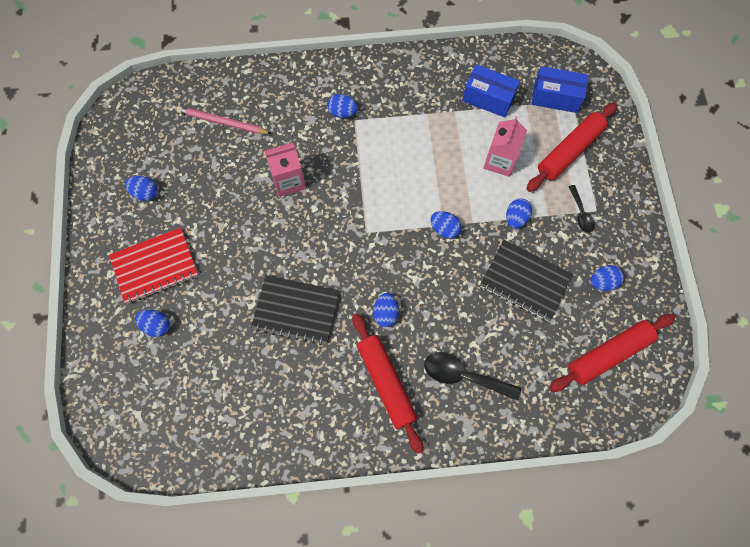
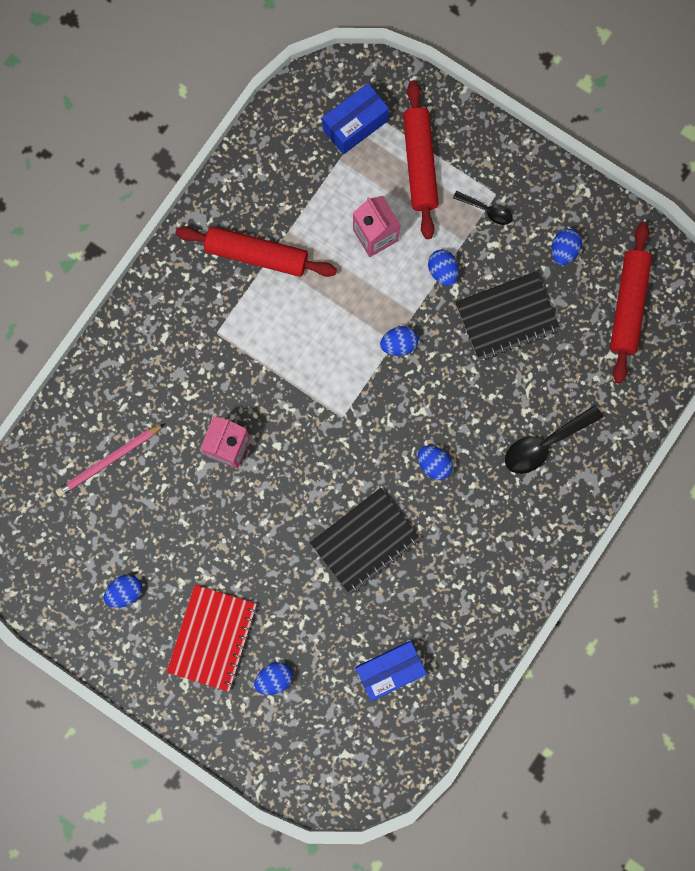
camera: 50 degrees left, 10 degrees up
(342, 112) = (198, 337): blue egg -> none
(386, 383) = (496, 515): red rolling pin -> red rolling pin (257, 254)
(488, 98) = (302, 188): blue box -> blue box (390, 670)

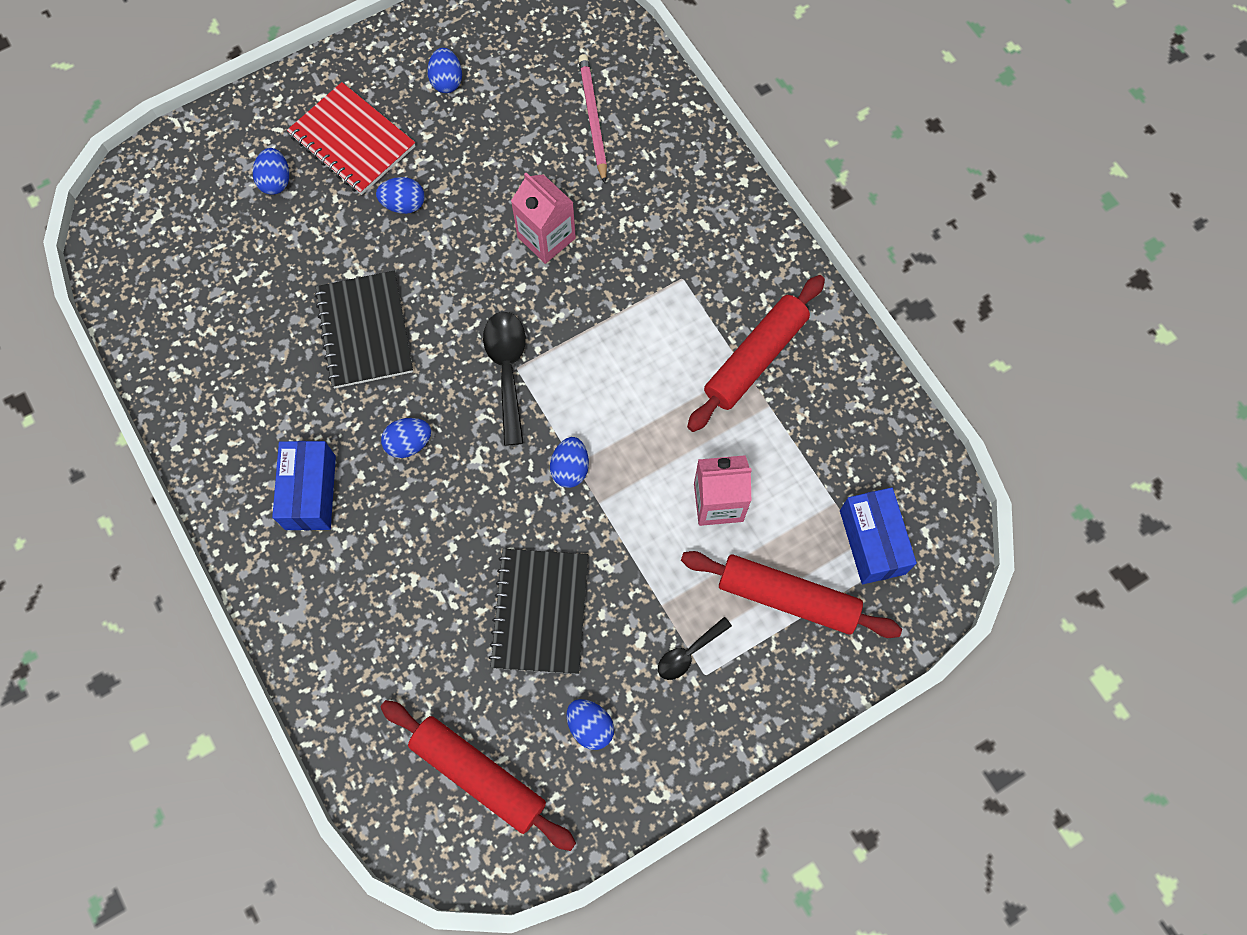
camera: 115 degrees right, 10 degrees down
(390, 670) = (214, 296): blue box -> blue box (310, 492)
(442, 271) = (635, 561): blue egg -> blue egg (404, 204)
(545, 443) = (362, 583): black spoon -> black spoon (507, 370)

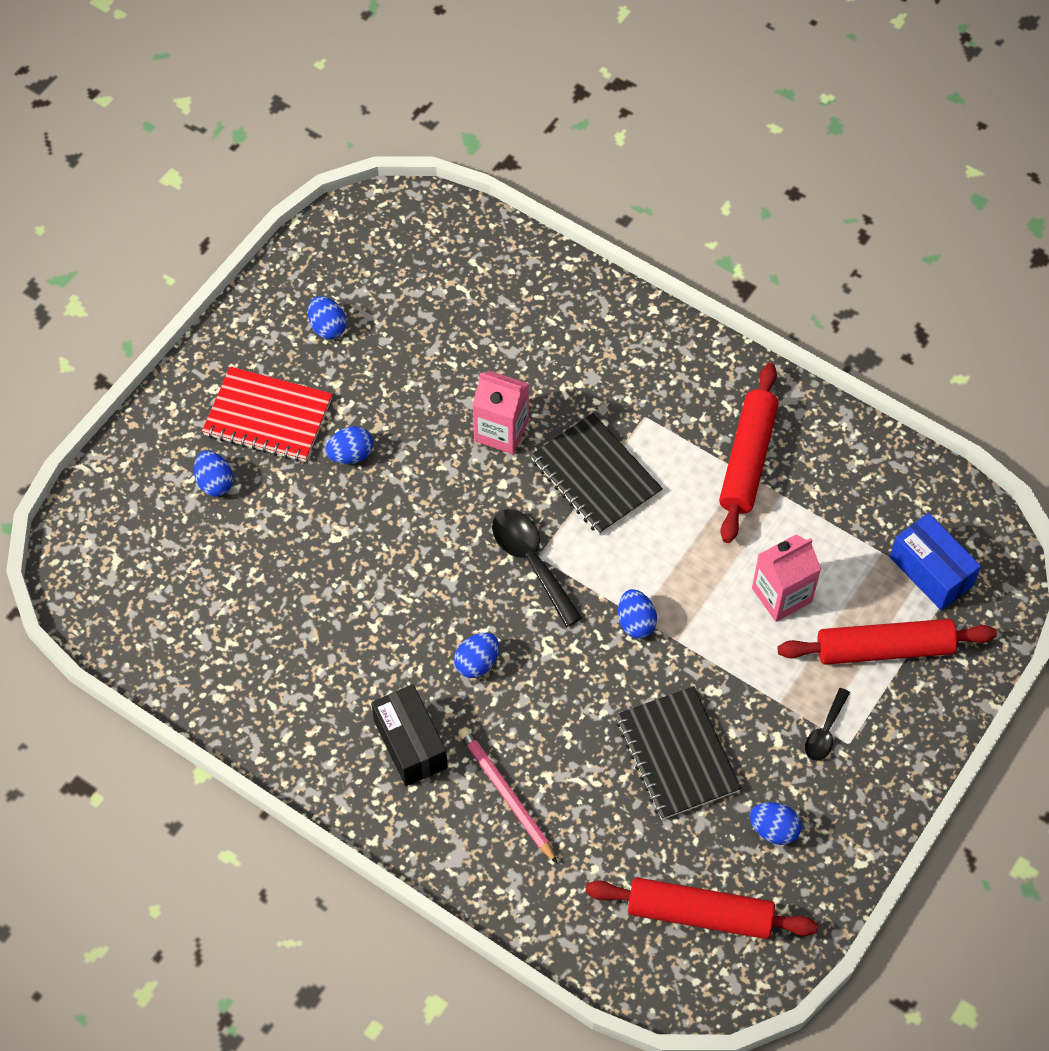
camera: 25 degrees left, 10 degrees down
(310, 492) = (410, 744): blue box -> black box
(365, 331) = (379, 582): black notebook -> black notebook (595, 476)
(592, 118) = (484, 308): pink pencil -> pink pencil (506, 795)

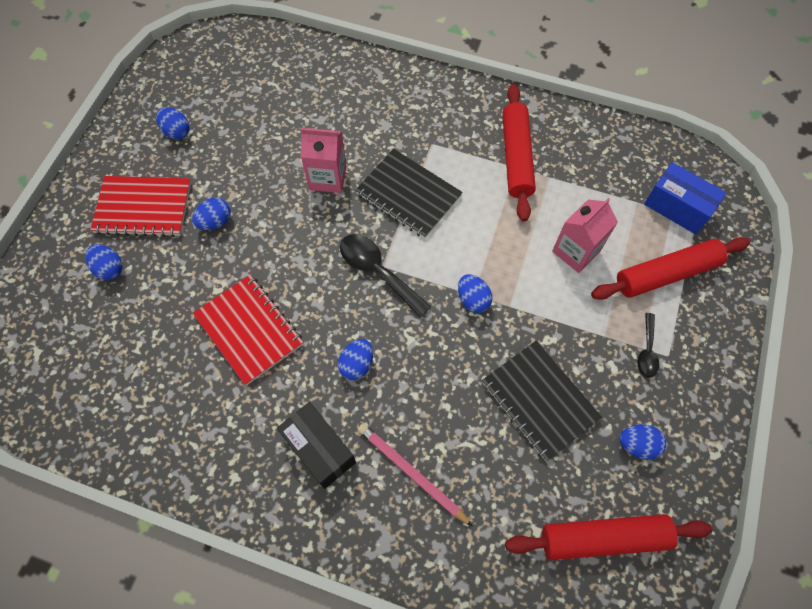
camera: 15 degrees left, 5 degrees up
(362, 593) = (249, 330): none -> red notebook

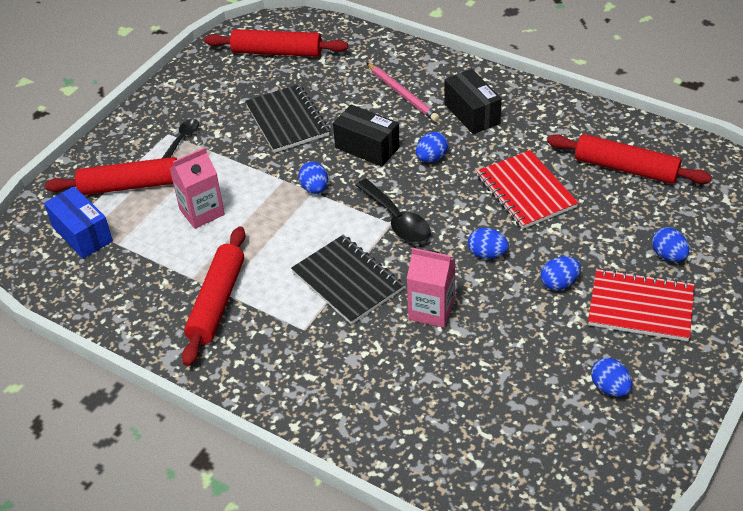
camera: 165 degrees left, 20 degrees down
(138, 383) = (626, 168): none -> red rolling pin
(433, 369) = (367, 147): none -> black box
(637, 444) = (226, 90): blue egg -> blue egg (487, 254)

